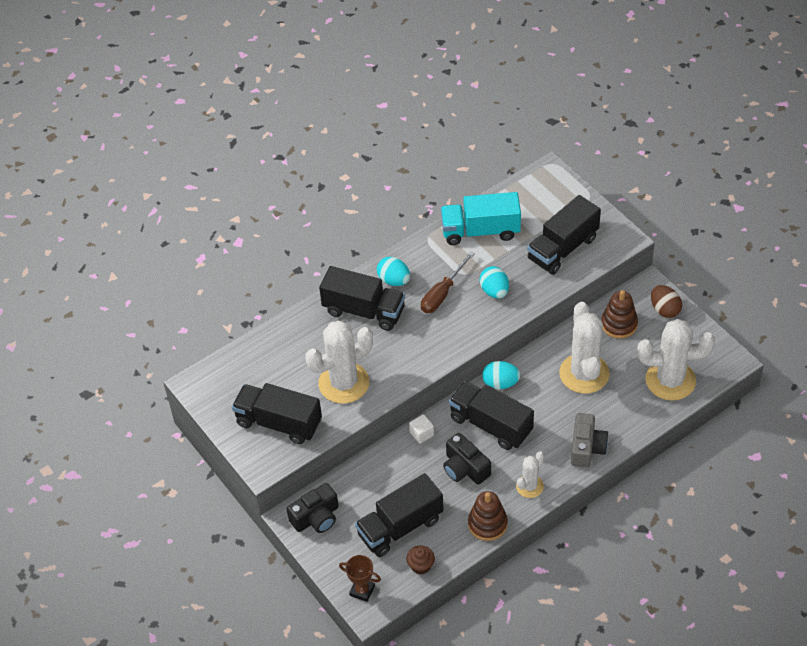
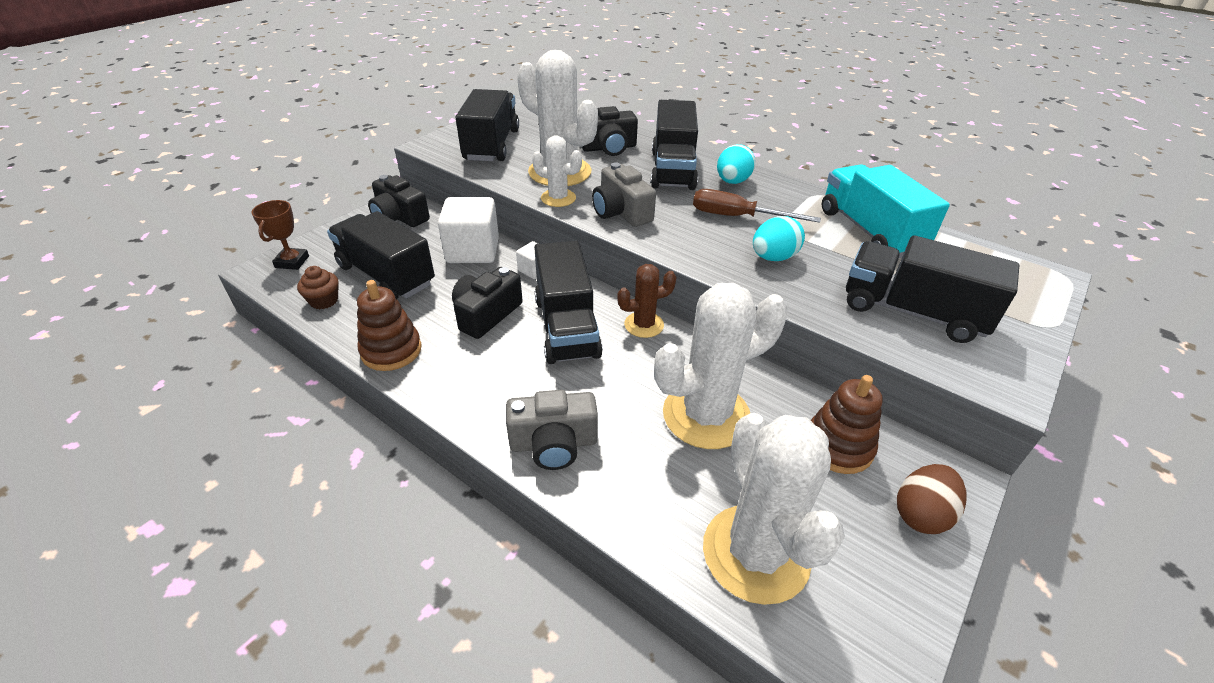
camera: 70 degrees right, 10 degrees down
(312, 343) = (609, 148): none -> black camera
(384, 470) = (473, 251): none -> white cube
(416, 357) = (621, 212): none -> grey camera
(491, 425) = (567, 327): black truck -> black truck turned 150 degrees clockwise
(500, 383) = (644, 325): turquoise egg -> brown cactus
(529, 486) = (463, 384): white cactus -> white cactus (558, 198)

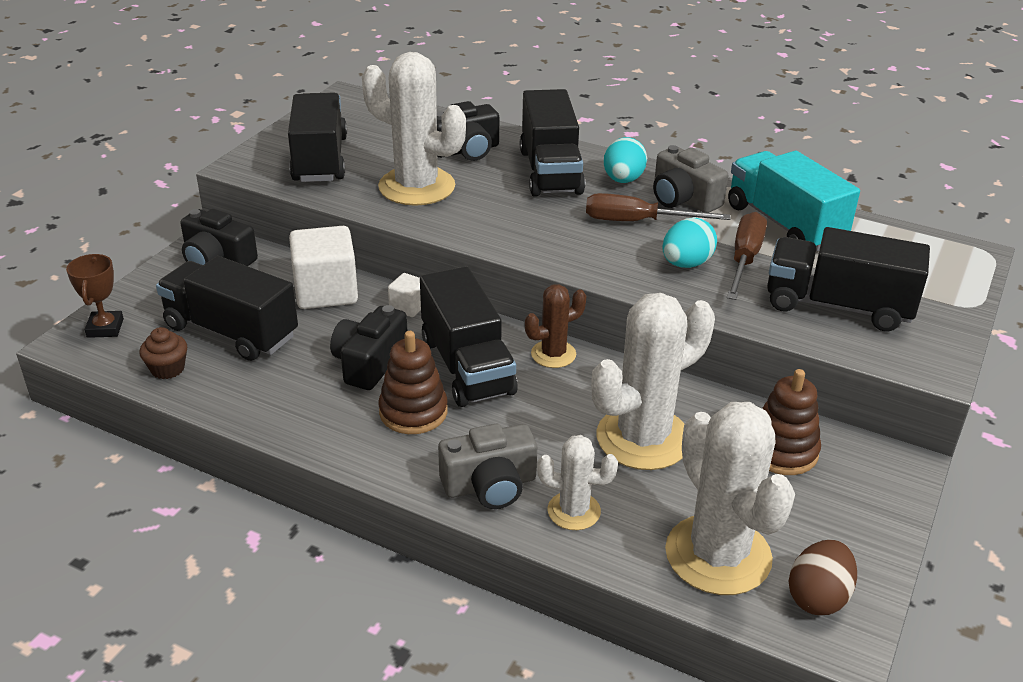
camera: 10 degrees left, 5 degrees down
(391, 350) = (273, 414): brown stacking toy -> brown stacking toy (413, 412)
(558, 198) = (426, 219): white cactus -> white cactus (574, 511)
(621, 212) = (505, 229): grey camera -> grey camera (683, 199)
(828, 259) = (744, 259): none -> brown screwdriver
(921, 514) = (869, 501): brown egg -> brown egg (818, 597)

